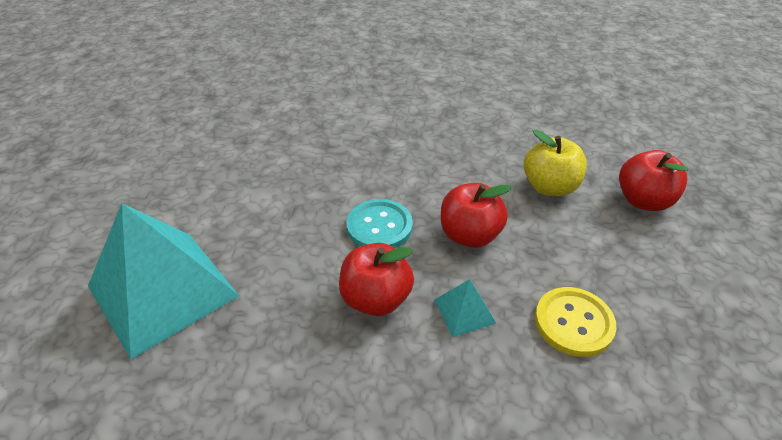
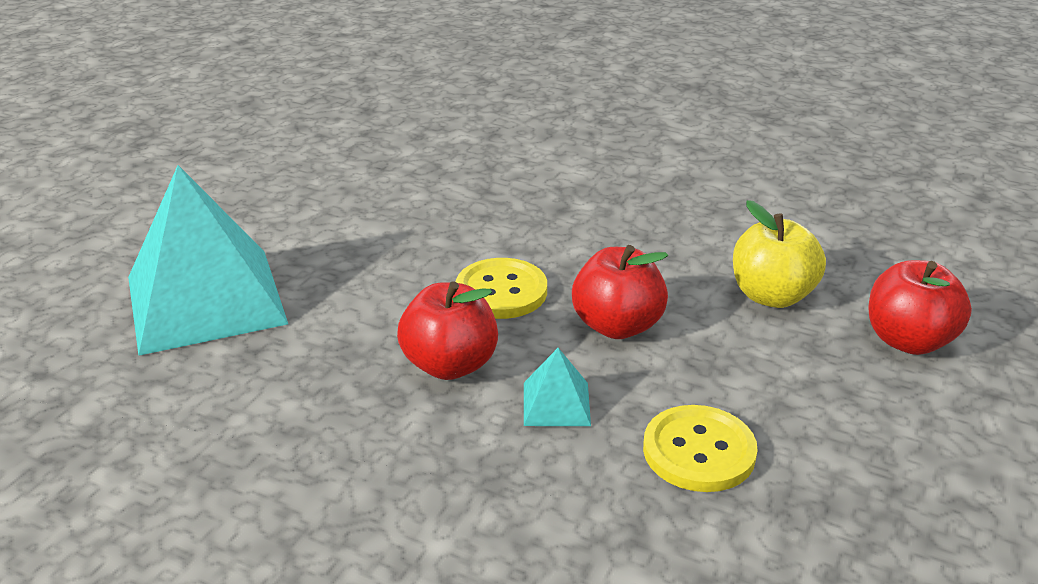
camera: 20 degrees right, 10 degrees down
(379, 227) = (501, 291): turquoise button -> yellow button

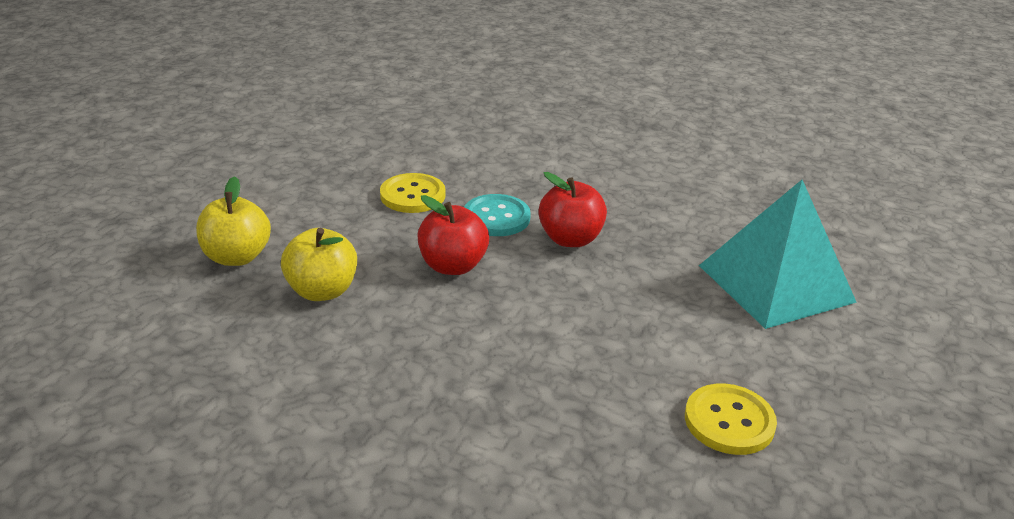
camera: 175 degrees right, 0 degrees up
(501, 291) = (545, 292): yellow button -> yellow button (729, 421)
(556, 404) = (496, 217): turquoise pyramid -> turquoise button
(908, 340) = (237, 257): red apple -> yellow apple

